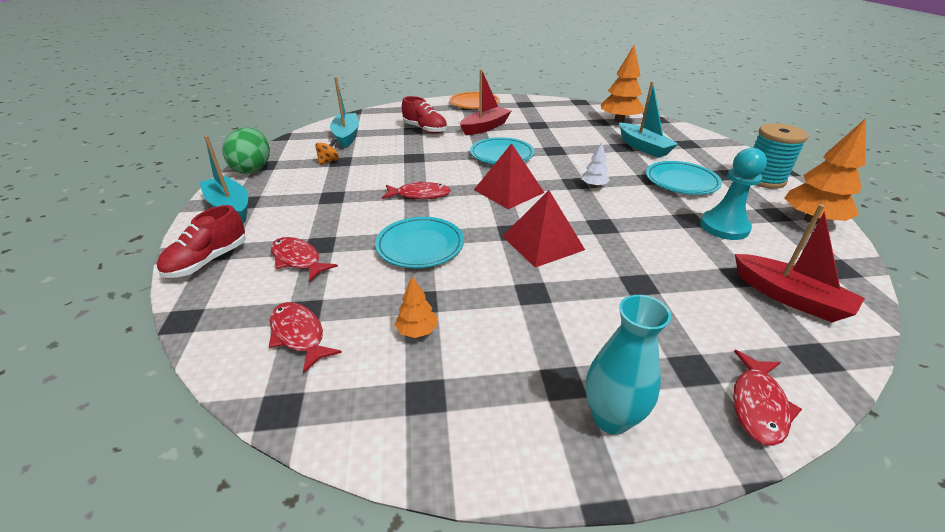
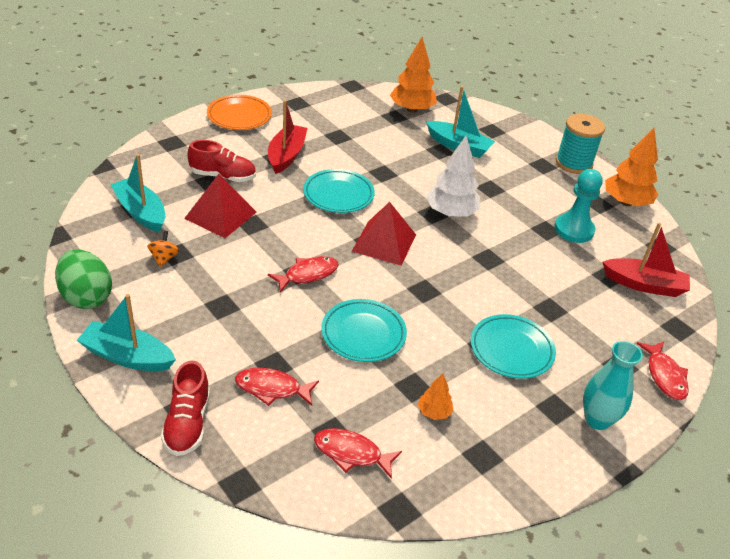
camera: 35 degrees left, 5 degrees up
(542, 243) = (457, 294): red pyramid -> red pyramid (220, 215)
(593, 186) = (451, 213): white tree -> white tree, size x1.98
(681, 181) = (516, 185): turquoise plate -> turquoise plate (511, 349)

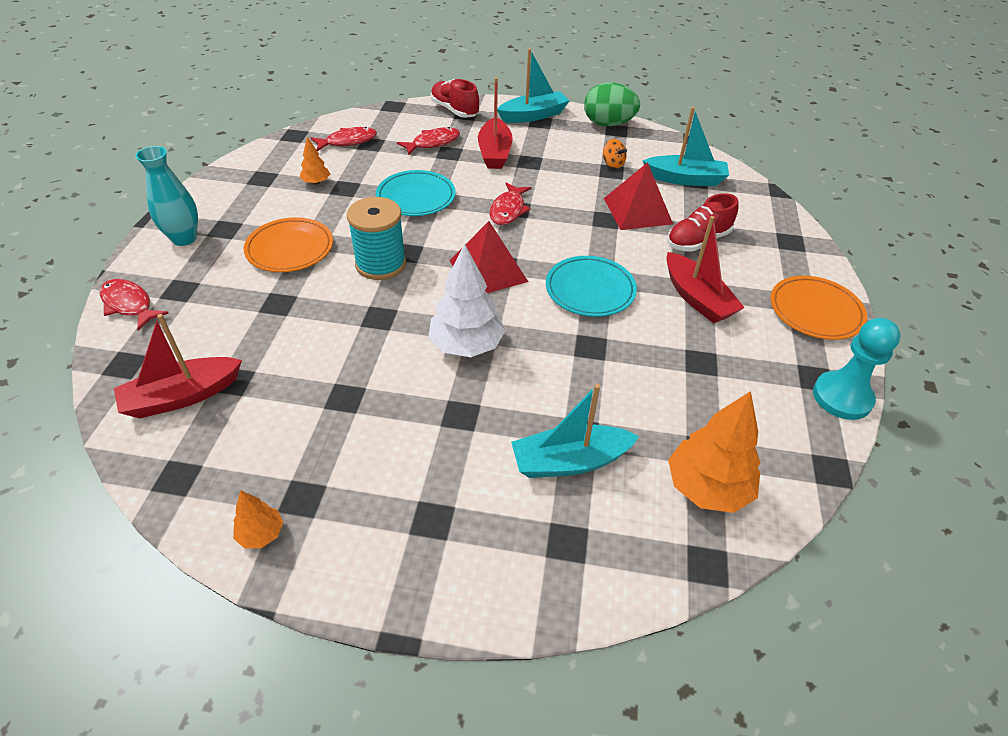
camera: 140 degrees right, 5 degrees up
(235, 336) = (495, 153): none -> red boat
(511, 349) = (290, 249): turquoise plate -> orange plate
(573, 163) = (391, 566): turquoise spool -> turquoise spool (381, 264)
(574, 230) = (311, 421): turquoise pawn -> turquoise pawn (842, 397)
(626, 202) = (261, 534): orange tree -> orange tree, size x0.51

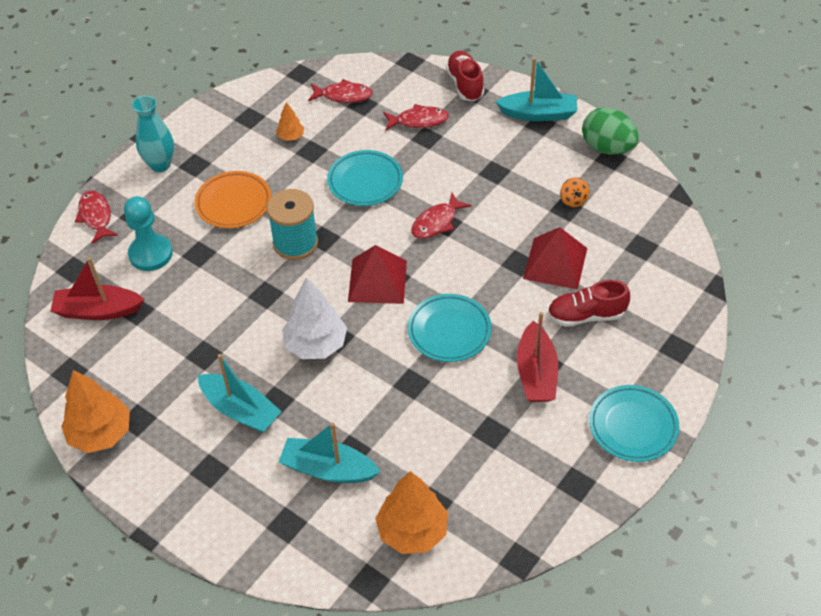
camera: 30 degrees right, 5 degrees up
(261, 534) = (100, 434): orange tree -> orange tree, size x1.98
(495, 153) = (468, 151): red boat -> none
(685, 179) = (632, 242): turquoise boat -> turquoise boat (240, 410)
(815, 311) = (633, 426): orange plate -> turquoise plate
(842, 397) = (583, 509): turquoise pawn -> turquoise pawn (150, 254)

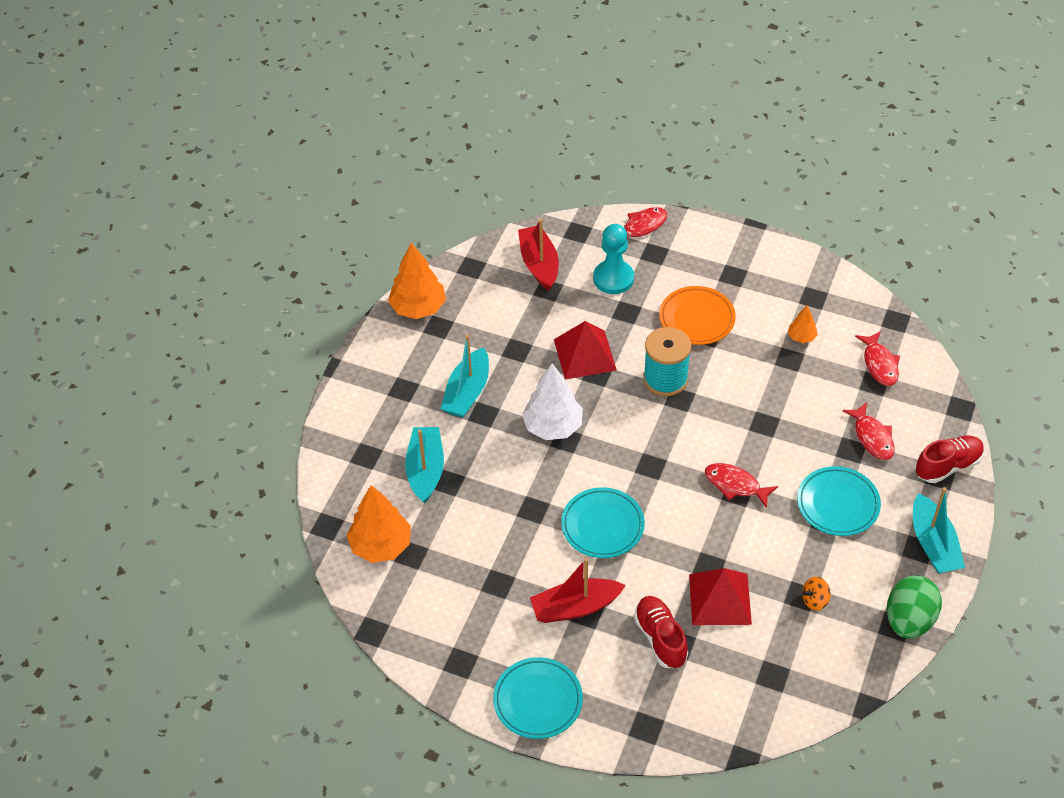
camera: 75 degrees right, 0 degrees up
(160, 164) = (722, 250): turquoise vase -> none
(365, 181) = (766, 413): turquoise plate -> turquoise plate (838, 504)
(377, 281) = (643, 454): red pyramid -> red pyramid (584, 354)

